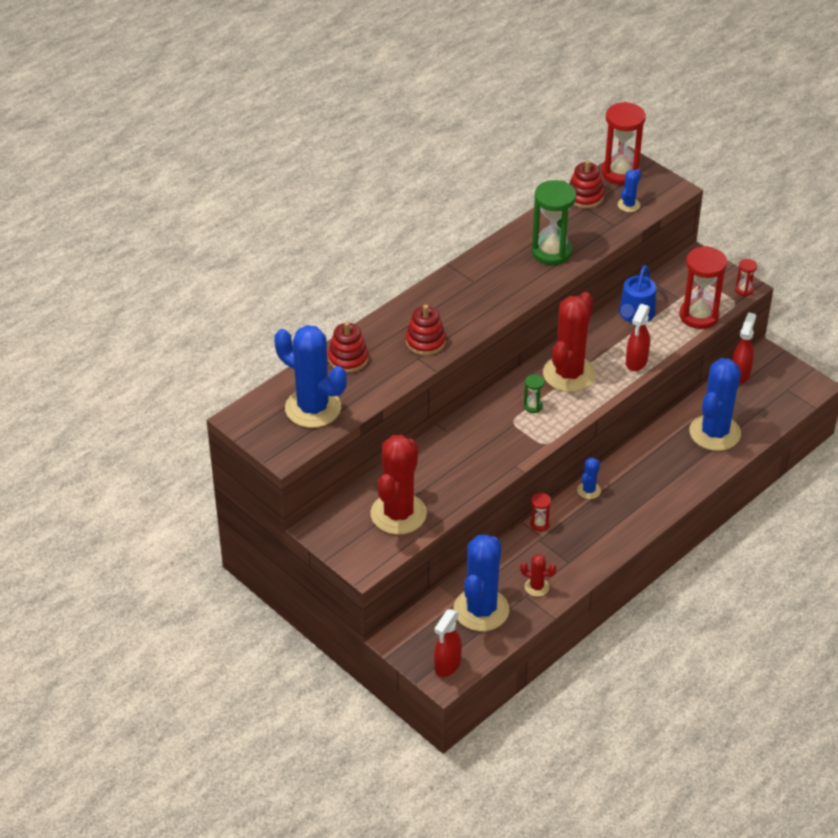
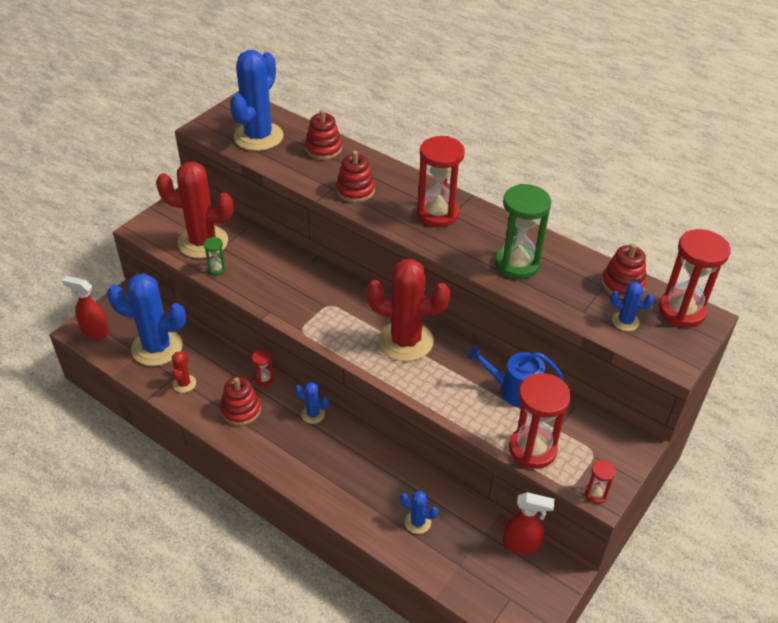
camera: 80 degrees right, 0 degrees up
(472, 290) = (437, 214): none -> red hourglass
(533, 406) = (353, 317): green hourglass -> green hourglass (217, 269)
(577, 543) = (241, 410): none -> red stacking toy
(636, 362) = (437, 395): red spray bottle -> none
(714, 433) = (417, 522): blue cactus -> blue cactus, size x0.45

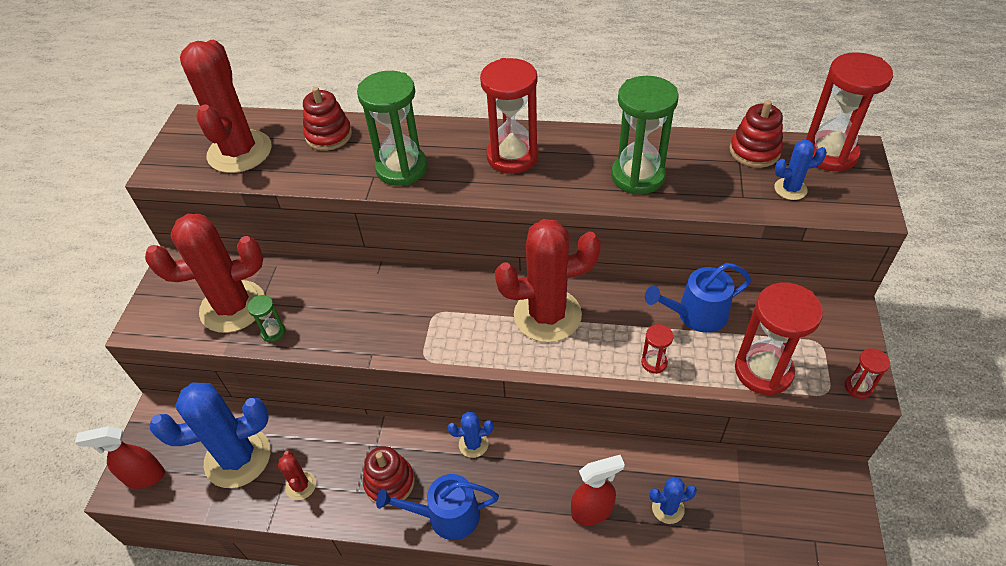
camera: 25 degrees left, 5 degrees up
(258, 137) = (239, 152): blue cactus -> red cactus
(263, 448) = (447, 515): none -> blue watering can
(264, 379) = (391, 432): red hourglass -> red hourglass (654, 362)
(355, 191) = (401, 168): red stacking toy -> green hourglass
(521, 545) = (782, 474): red spray bottle -> red spray bottle (592, 511)

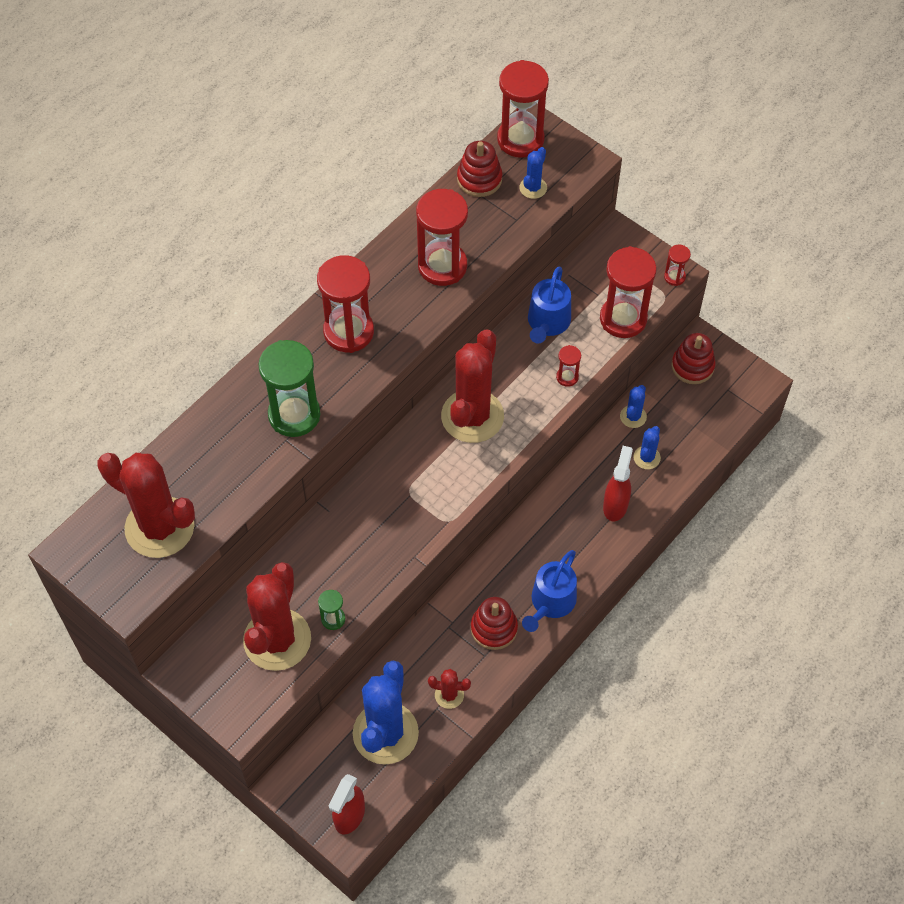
camera: 60 degrees left, 10 degrees up
(329, 135) = (200, 448): red stacking toy -> red stacking toy (692, 366)
(473, 444) = (504, 551): blue cactus -> blue cactus (633, 416)
(638, 176) = (442, 266): green hourglass -> red hourglass

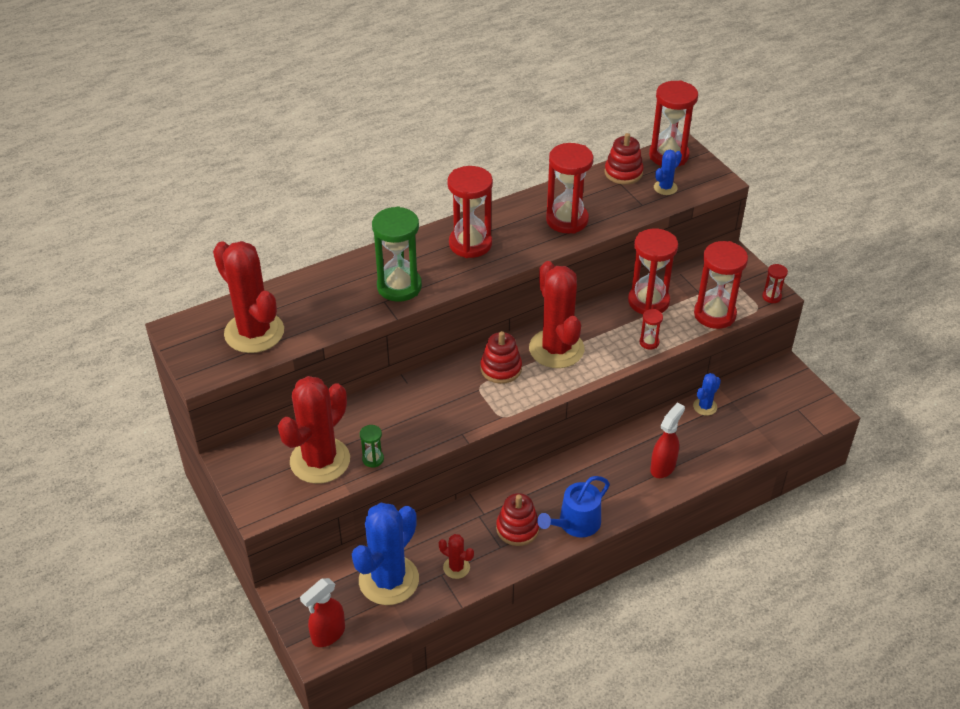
camera: 20 degrees right, 15 degrees down
(472, 416) = (556, 349): red cactus -> red cactus turned 60 degrees counterclockwise
(547, 323) = (648, 301): blue watering can -> red hourglass
(646, 457) = (705, 439): blue cactus -> none
(692, 366) = (772, 384): red stacking toy -> red stacking toy (501, 369)

